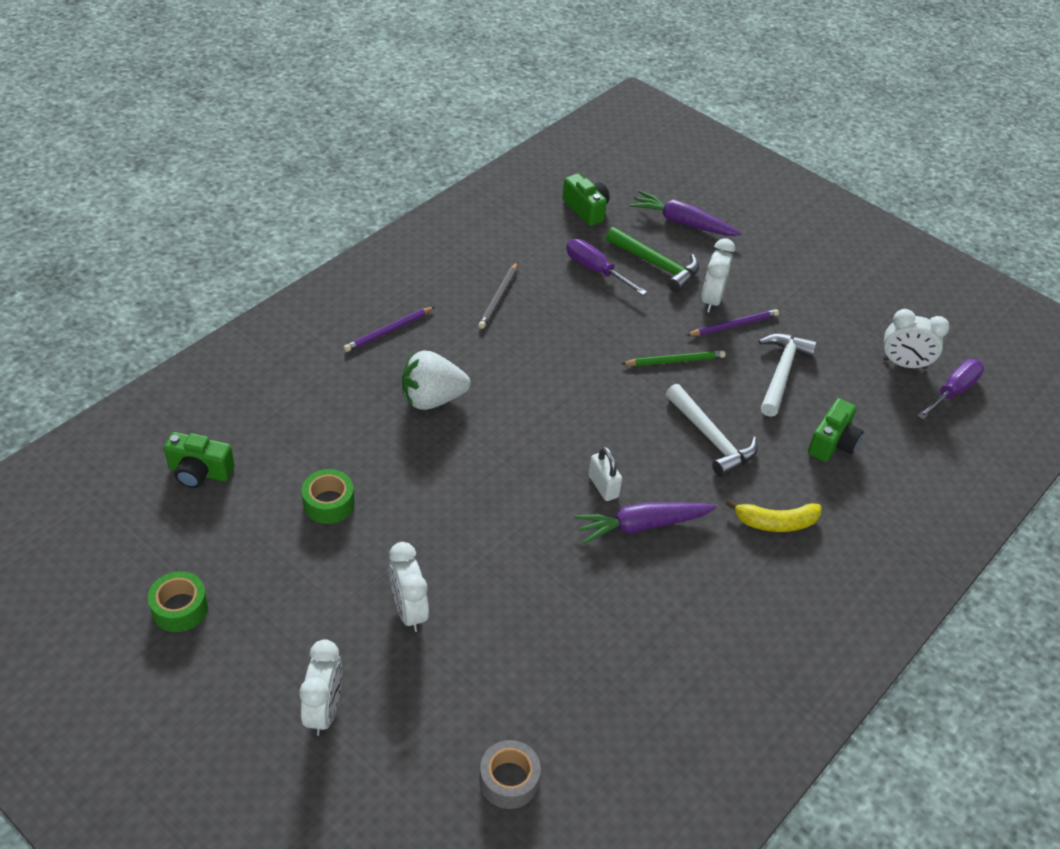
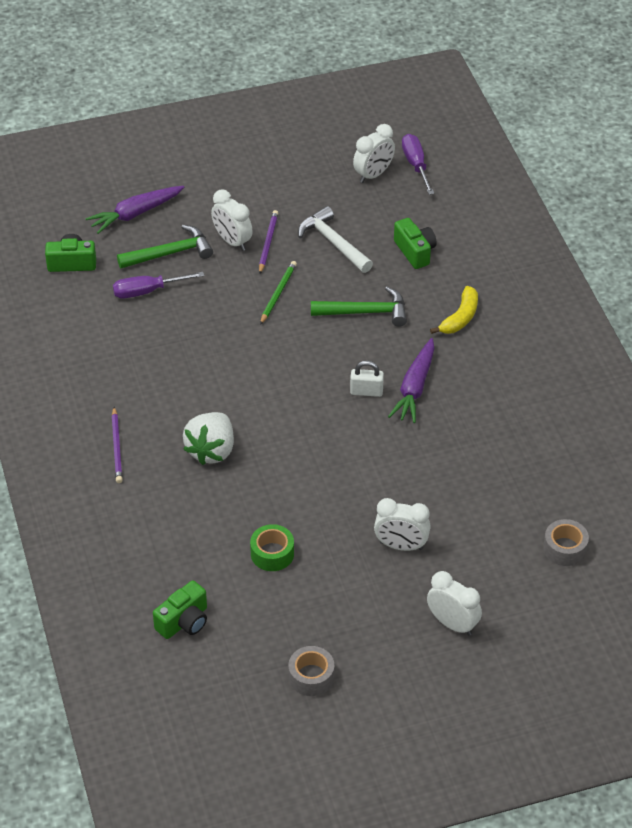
camera: 55 degrees left, 0 degrees up
(180, 608) = (311, 677): green tape -> grey tape
(498, 297) = (132, 363): grey pencil -> none
(711, 438) = (365, 312): white hammer -> green hammer

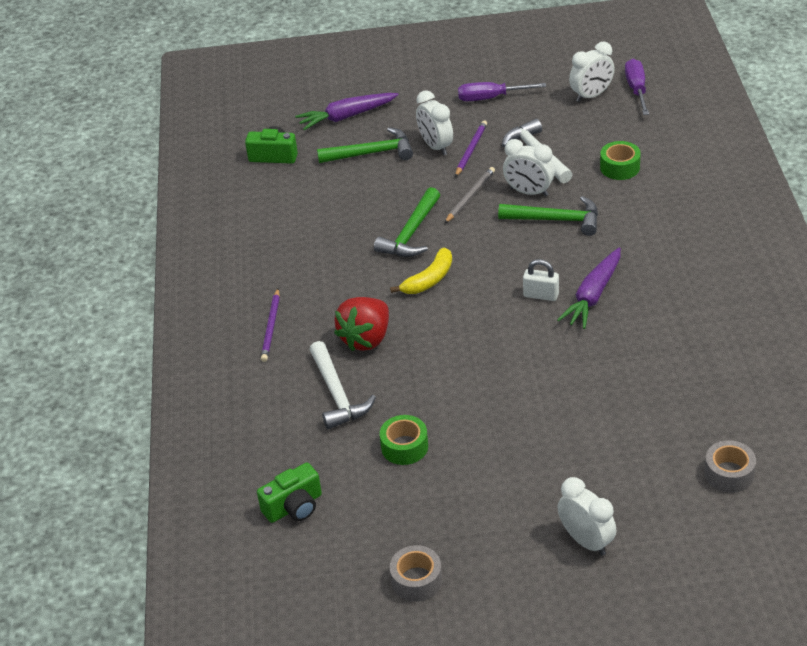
camera: 15 degrees right, 5 degrees down
(148, 291) = (340, 185): purple screwdriver -> purple screwdriver (491, 98)
(197, 509) = (337, 394): none -> white hammer
(211, 450) = (366, 339): white strawberry -> red strawberry
(229, 337) = (411, 233): none -> green hammer
(278, 293) = (470, 196): green pencil -> grey pencil
(401, 546) = (545, 452): white clock -> white clock (529, 192)
(415, 252) = (620, 167): green camera -> green tape
(460, 318) = (655, 232): yellow banana -> yellow banana (429, 280)

